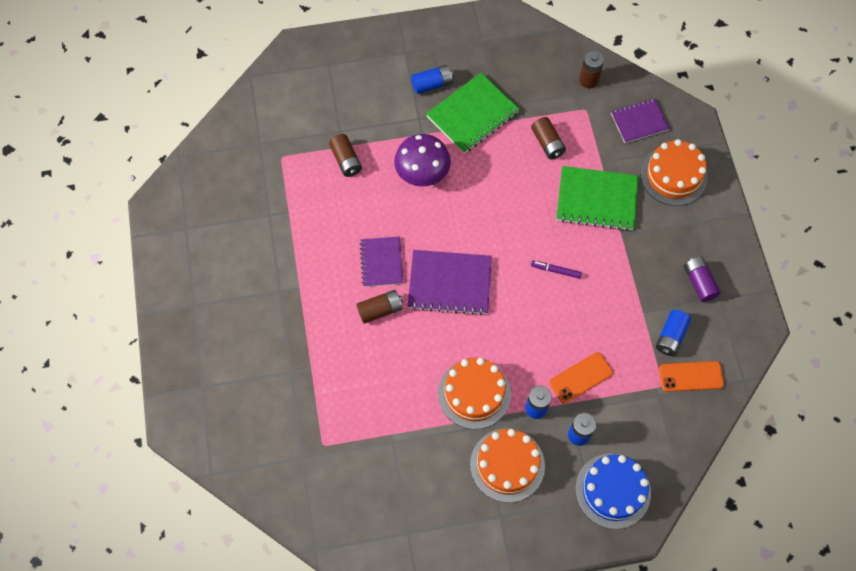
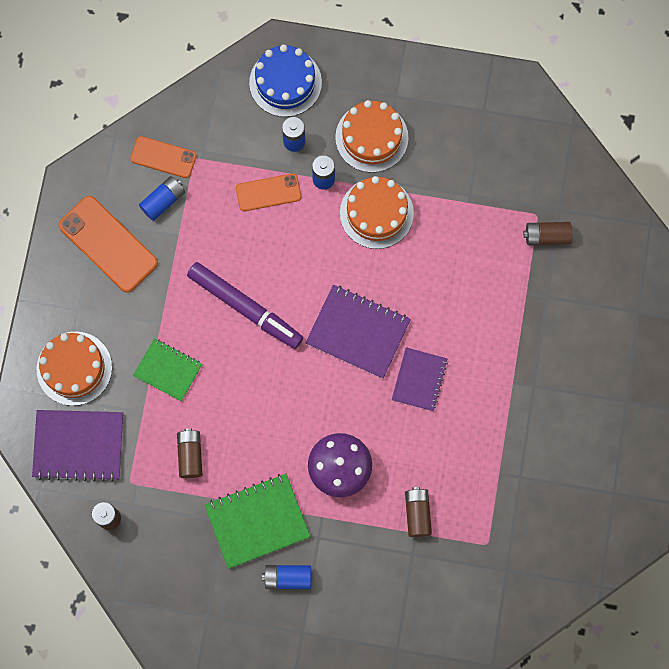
camera: 160 degrees left, 10 degrees up
(380, 310) = (438, 329): brown battery -> brown battery (546, 236)
(555, 270) = (245, 308): purple marker -> purple marker, size x2.43
(596, 199) = (168, 370): green notebook -> green notebook, size x0.65
(639, 122) = (78, 445): purple notebook -> purple notebook, size x1.55
(699, 283) = (108, 244): purple battery -> orange phone

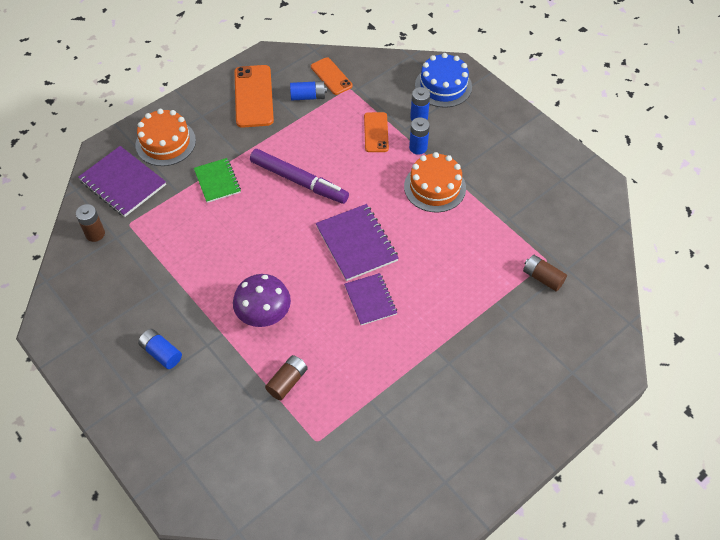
camera: 40 degrees right, 20 degrees down
(190, 455) = (180, 235): brown battery -> none
(245, 308) = (299, 181): purple marker -> purple marker turned 45 degrees counterclockwise
(257, 521) = (179, 304): green notebook -> none
(268, 192) = (376, 132): orange phone -> orange phone turned 60 degrees clockwise
(371, 137) = (471, 146): orange cake -> none
(419, 380) = (370, 300): purple notebook -> purple notebook turned 75 degrees counterclockwise

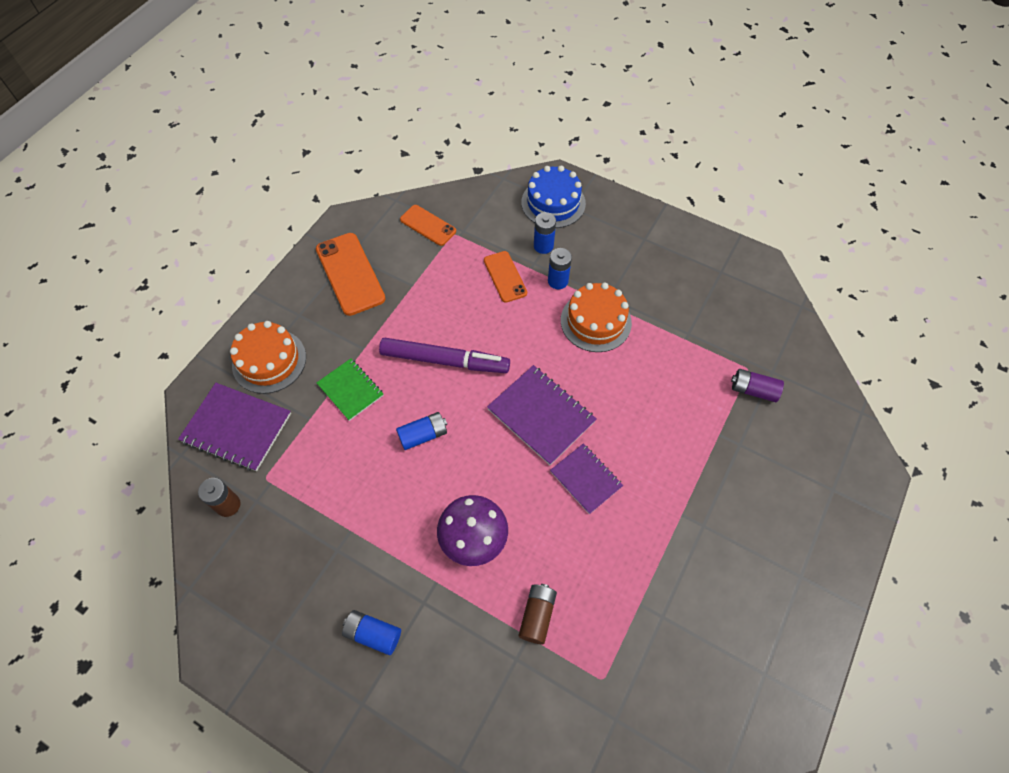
camera: 20 degrees left, 5 degrees up
(308, 96) = (412, 256): blue battery -> blue battery (423, 435)
(542, 278) = (753, 390): brown battery -> purple battery

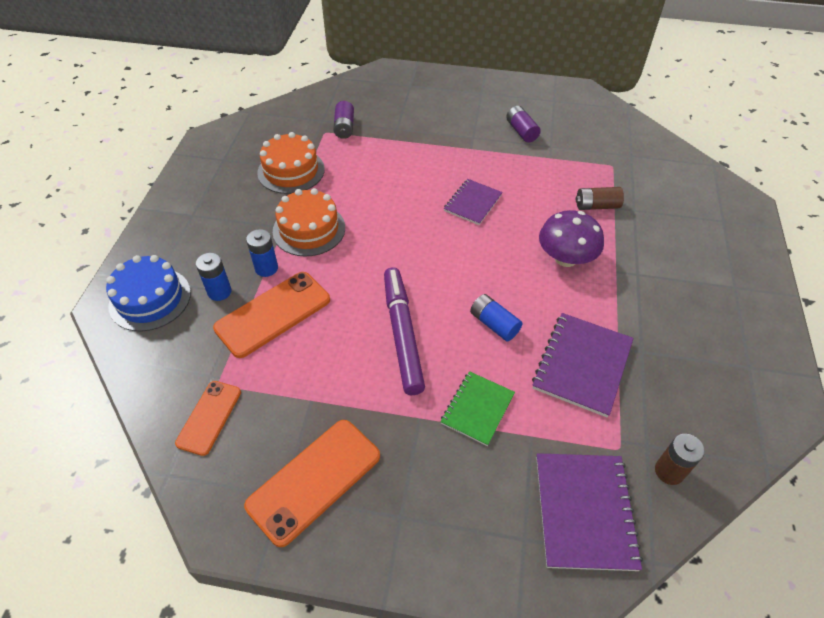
camera: 110 degrees left, 10 degrees down
(269, 361) = (482, 520): orange cake -> orange cake (291, 171)
(373, 634) = (684, 298): blue battery -> none
(505, 276) = (273, 314): orange phone -> orange phone, size x1.62
(541, 415) = (428, 244): purple notebook -> purple notebook (582, 365)
(702, 592) = (521, 131): none -> purple battery

